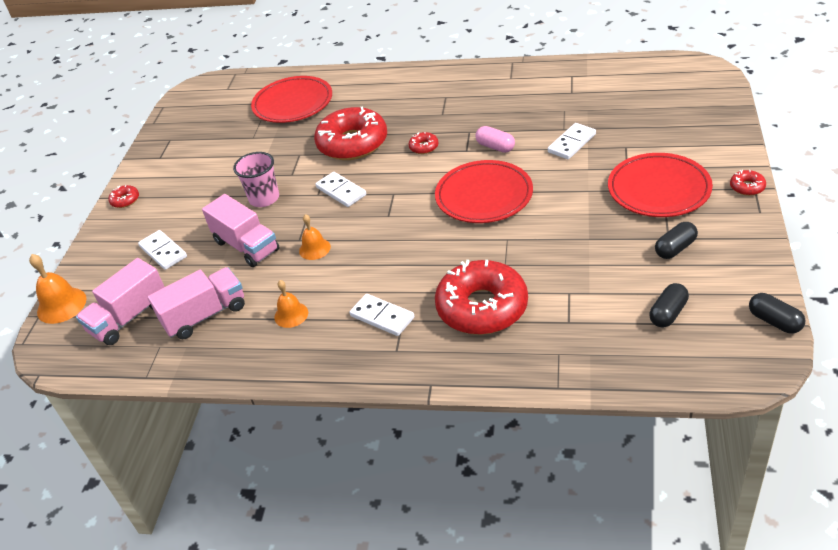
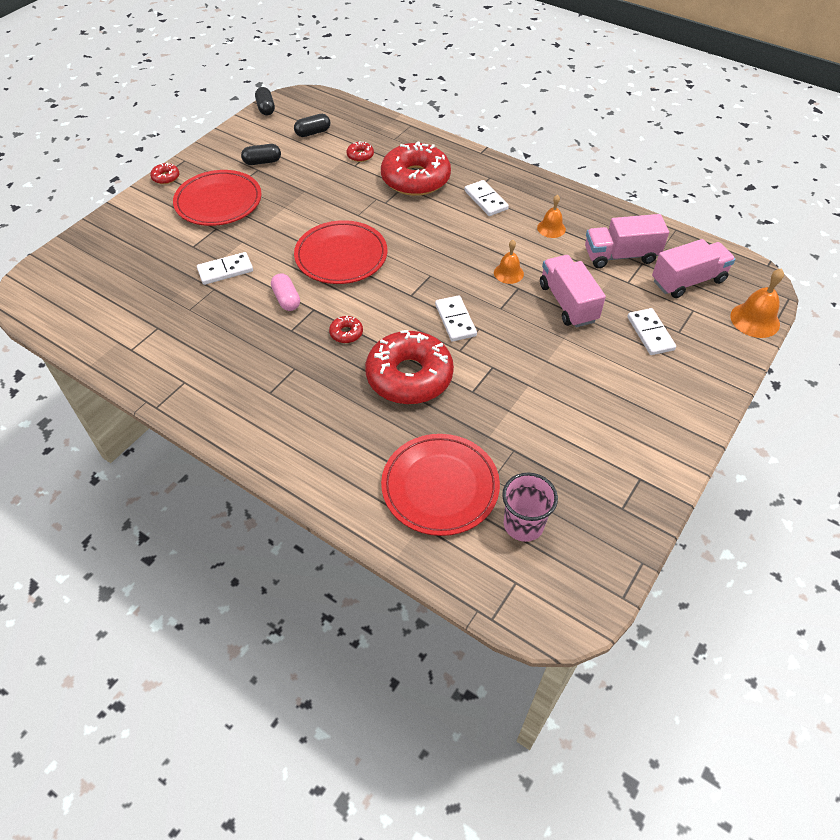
camera: 160 degrees left, 10 degrees up
(125, 200) = (689, 424): red donut -> red donut (360, 155)
(264, 198) = (532, 349): pink cup -> pink cup (523, 524)

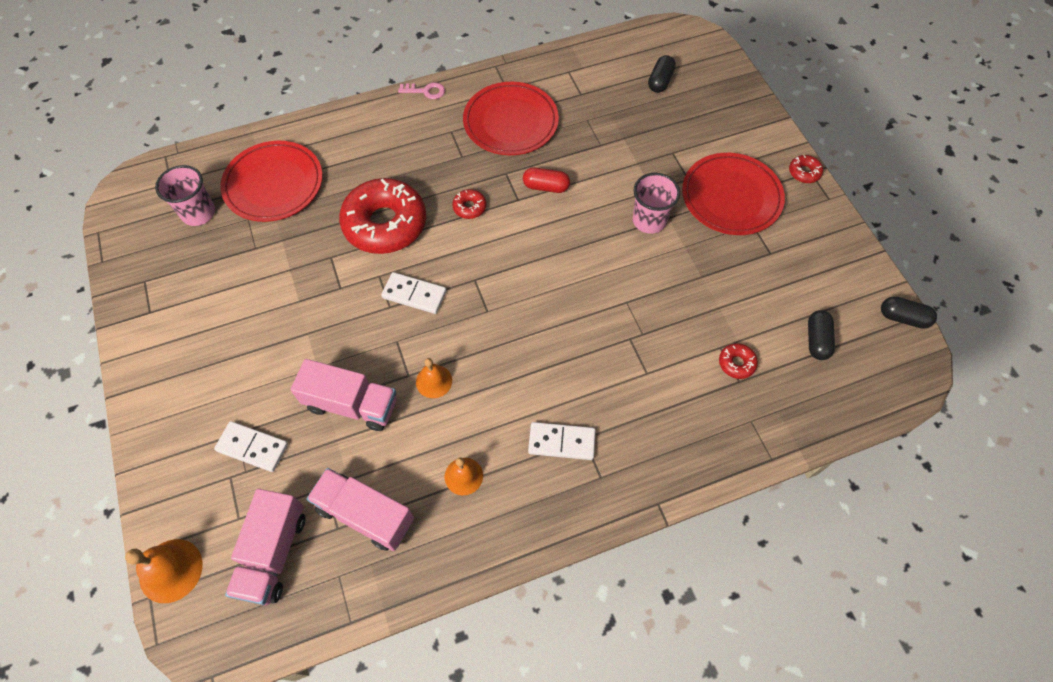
camera: 125 degrees right, 10 degrees up
(225, 270) = (619, 161): white domino -> none
(230, 442) = (425, 91): none -> pink key
(262, 162) = (783, 263): black capsule -> black capsule (660, 81)
(275, 232) = (649, 220): none -> pink cup
(286, 299) = (546, 187): pink capsule -> red capsule
(341, 256) = (572, 254): red plate -> red plate (511, 122)
(415, 179) = (652, 394): red donut -> none
(620, 256) = (365, 514): pink truck -> pink truck turned 90 degrees counterclockwise

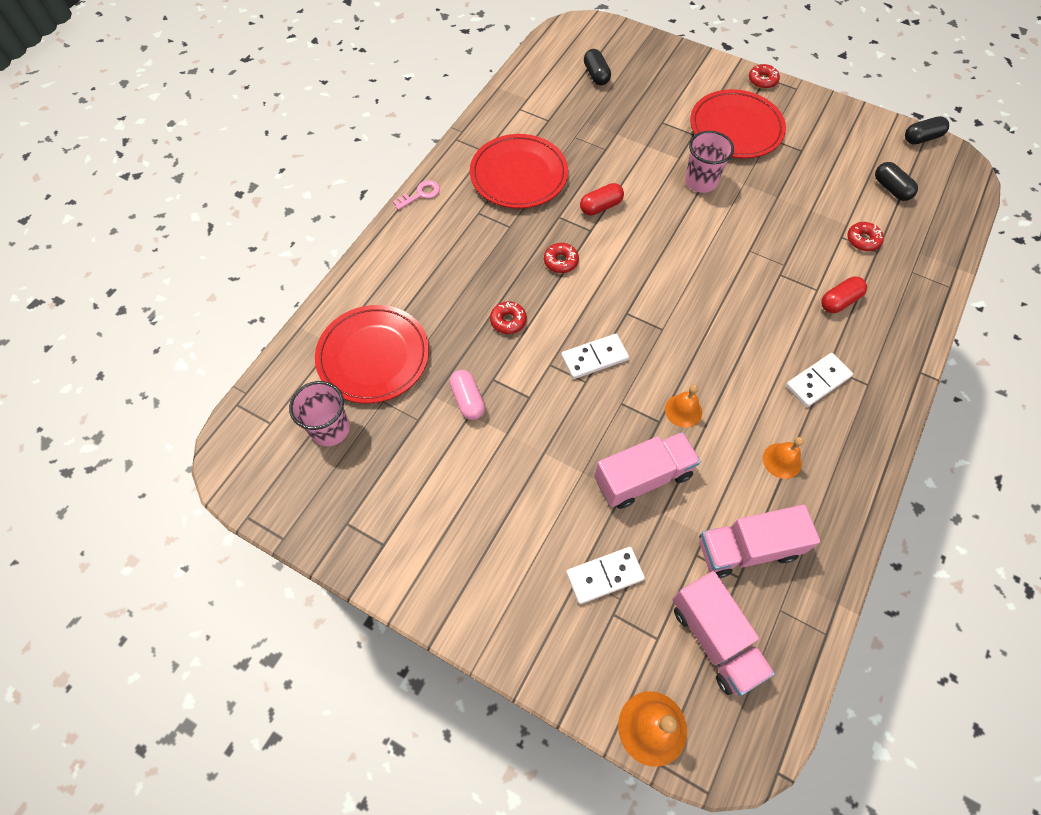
camera: 40 degrees left, 0 degrees up
(299, 259) = (468, 400): none -> pink capsule
(385, 224) = (508, 321): red donut -> red donut, size x0.40
(655, 396) = (839, 301): none -> red capsule

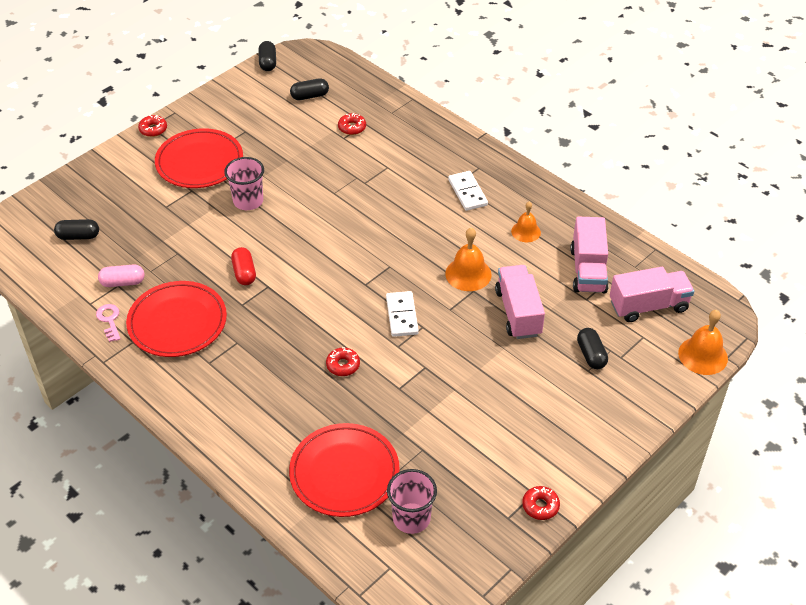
camera: 75 degrees left, 15 degrees down
(420, 194) = (163, 404): pink key -> pink key (109, 320)
(468, 400) = (414, 410): pink capsule -> pink capsule (123, 282)
(561, 261) = (293, 314): red donut -> red donut (540, 506)
(604, 576) = (591, 355): white domino -> black capsule
(683, 410) = (468, 274): orange bell -> orange bell, size x1.52
(839, 301) = (402, 158): red capsule -> none

